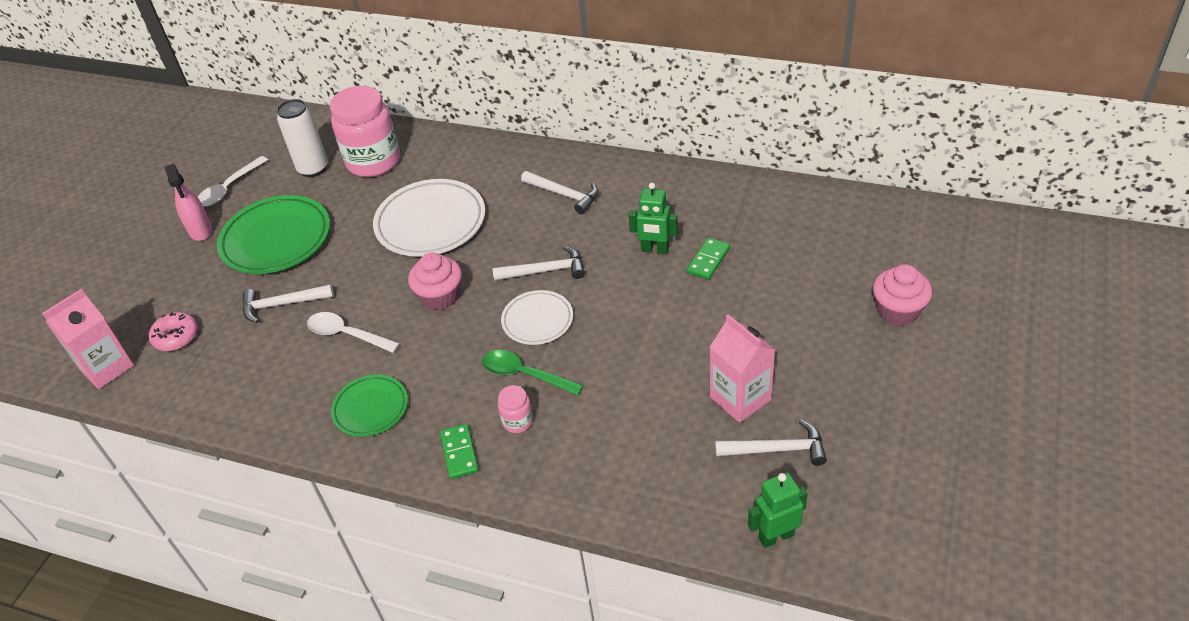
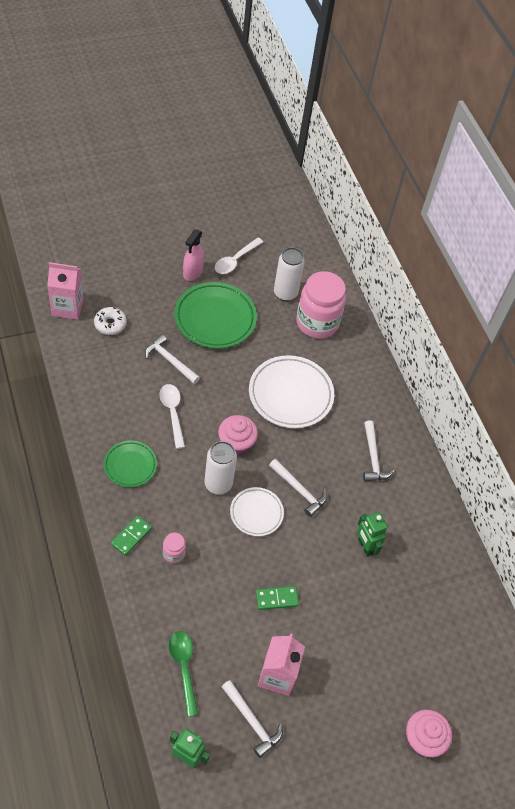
camera: 40 degrees right, 10 degrees up
(176, 337) = (110, 324): pink donut -> white donut
(229, 188) = (235, 260): white spoon -> white spoon turned 45 degrees counterclockwise
(472, 337) = (218, 484): none -> white can
(525, 374) = (210, 534): green spoon -> green spoon (184, 668)
(708, 260) = (380, 586): green domino -> green domino (277, 598)

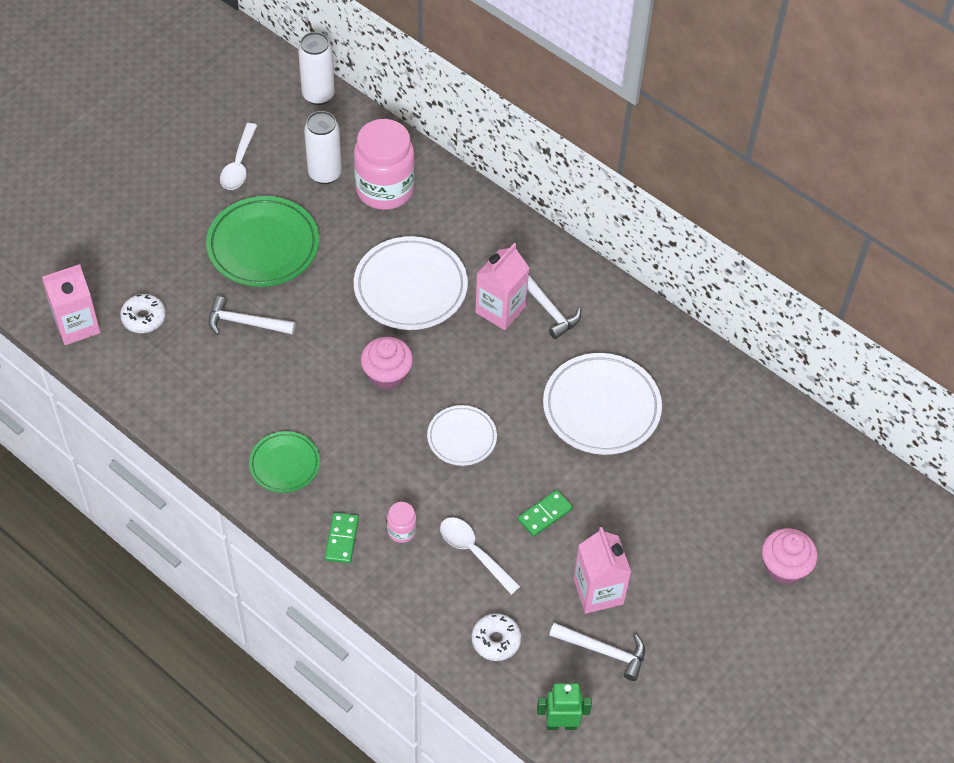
camera: 25 degrees left, 0 degrees up
(172, 413) = (291, 380): white spoon -> white spoon (474, 552)
(184, 668) = (496, 640): green spoon -> white donut
(193, 272) = (198, 205): pink spray bottle -> none
(218, 484) = (398, 430): white can -> white can (318, 95)
(299, 490) = (491, 387): white hammer -> none
(340, 441) = (500, 309): none -> pink carton
(365, 546) = (601, 408): green robot -> white plate

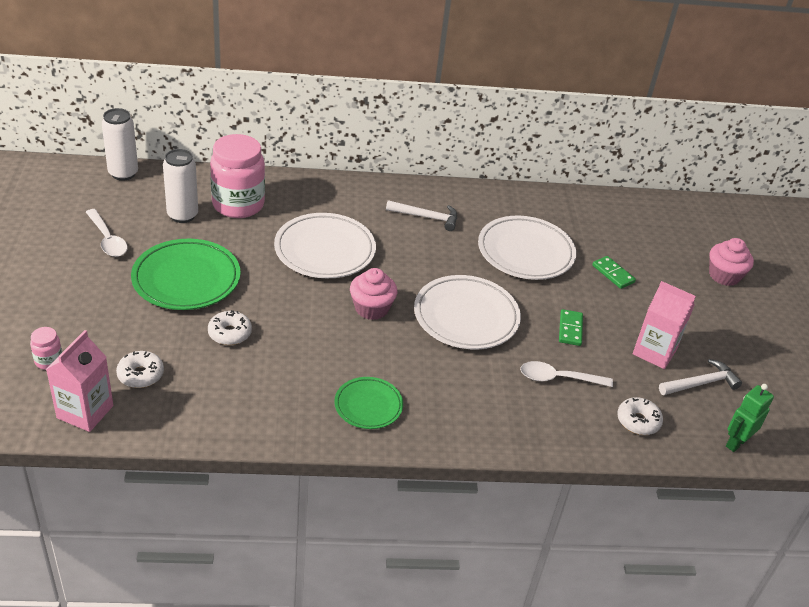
camera: 45 degrees left, 15 degrees down
(245, 323) = (230, 333): white hammer -> white donut
(342, 539) = (466, 427): green domino -> green domino (613, 274)
(401, 531) = (498, 396): pink jar -> pink jar (49, 361)
(462, 438) = (466, 317): white plate -> white plate, size x1.72
(500, 309) = (398, 233): pink carton -> none

